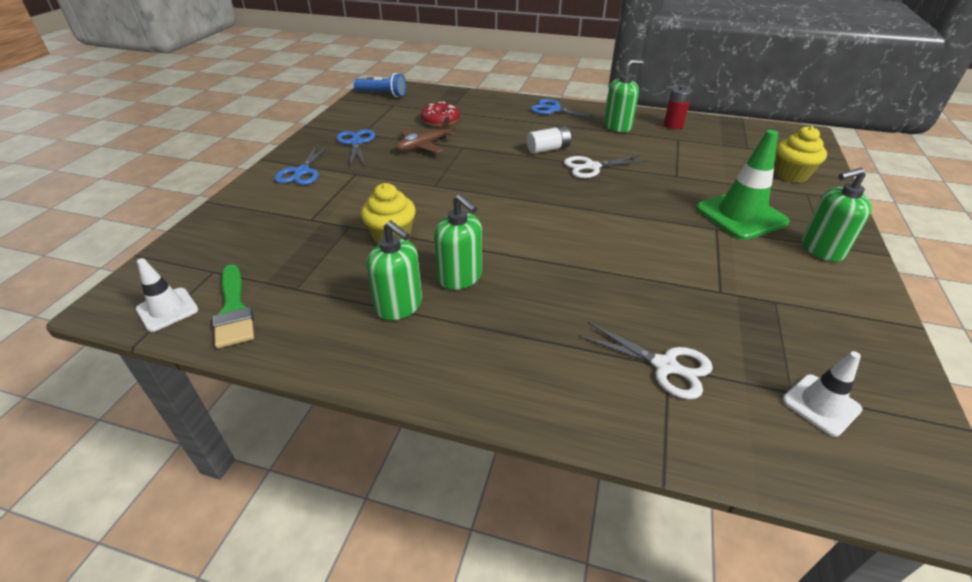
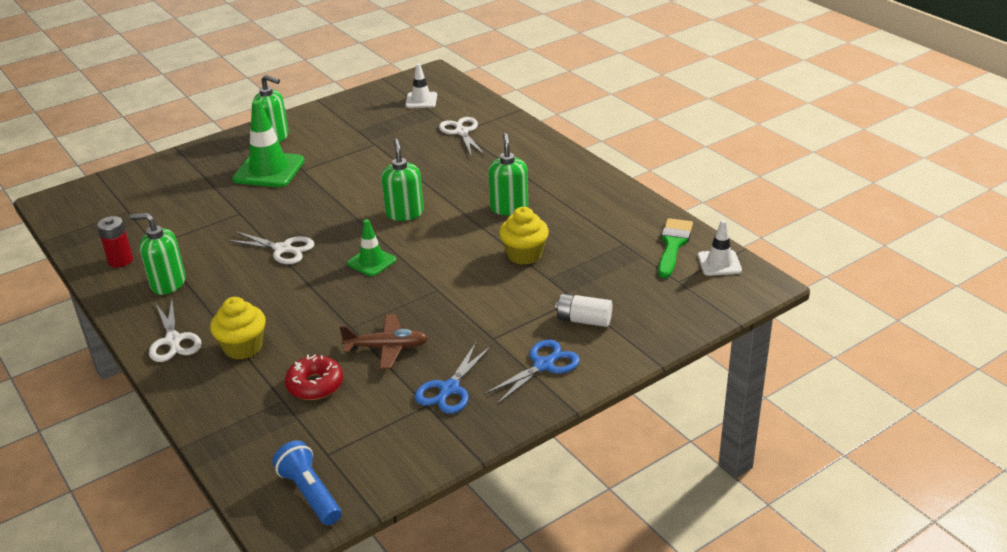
camera: 140 degrees left, 5 degrees down
(399, 306) = (565, 207): green soap dispenser -> green soap dispenser (404, 213)
(513, 183) = (371, 262): none -> green traffic cone
(548, 149) = (281, 285): white battery -> white battery (584, 320)
(553, 110) = (173, 341): blue scissors -> white scissors
(791, 175) = (164, 178): yellow cupcake -> yellow cupcake (243, 347)

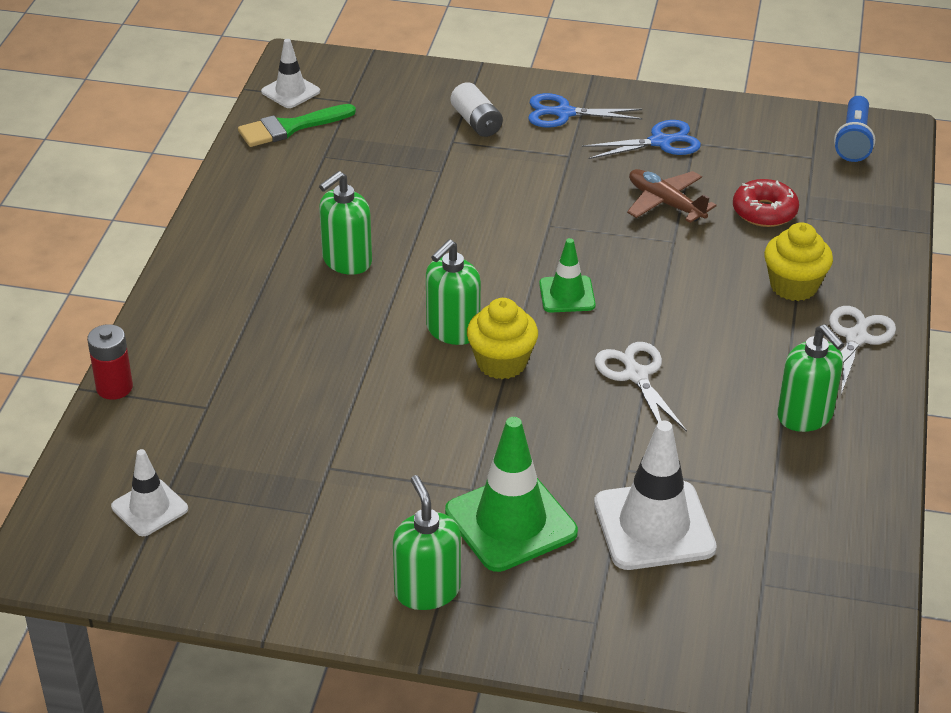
camera: 135 degrees left, 5 degrees up
(120, 260) = (835, 492): red battery -> red battery (114, 388)
(201, 202) = (654, 526): none -> white traffic cone
(461, 132) = (207, 405): white scissors -> none
(524, 255) = (421, 204): yellow cupcake -> yellow cupcake (501, 363)

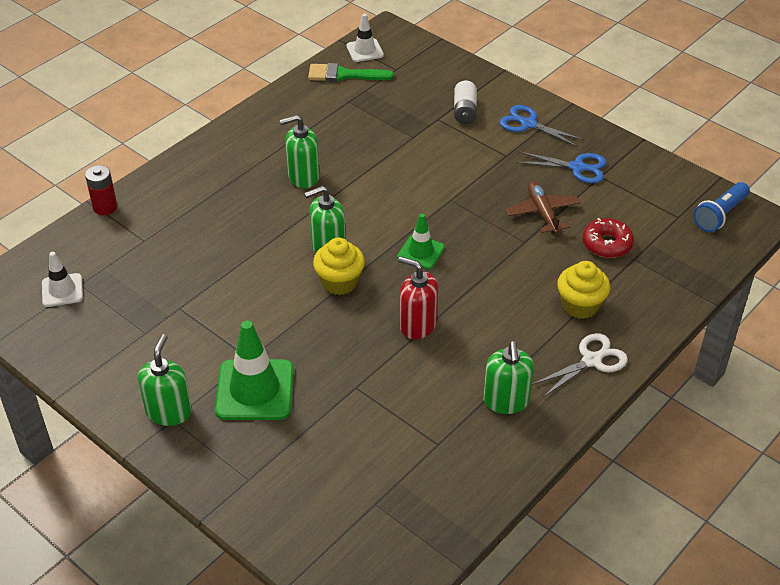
camera: 30 degrees right, 5 degrees up
(635, 375) = (417, 325): white scissors -> red soap dispenser
(654, 526) = (340, 432): white traffic cone -> none

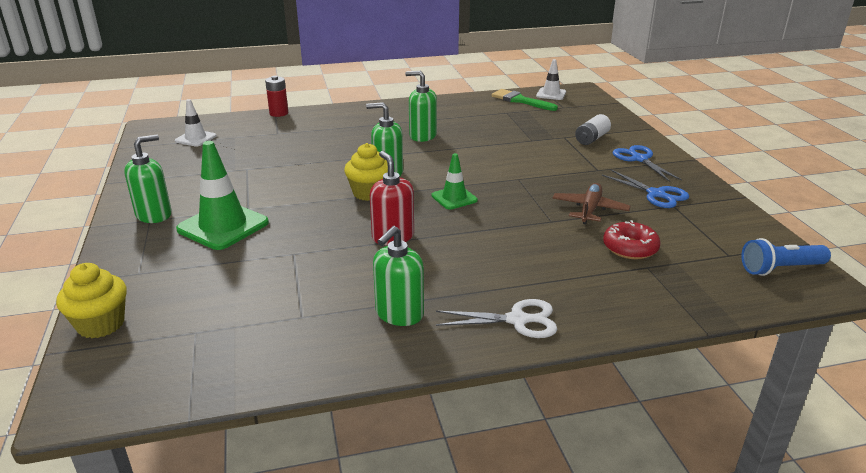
camera: 35 degrees right, 15 degrees down
(580, 306) = (553, 278): yellow cupcake -> yellow cupcake (101, 324)

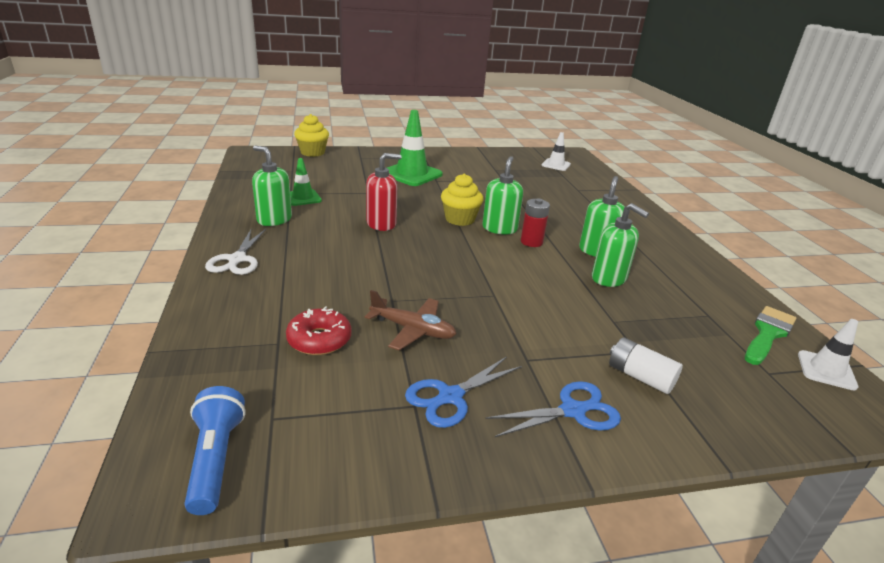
camera: 90 degrees right, 0 degrees up
(154, 215) = (430, 158): green soap dispenser -> green soap dispenser (609, 278)
(279, 113) = (624, 190): red battery -> red battery (531, 242)
(454, 198) = (448, 254): green traffic cone -> green traffic cone (303, 198)

